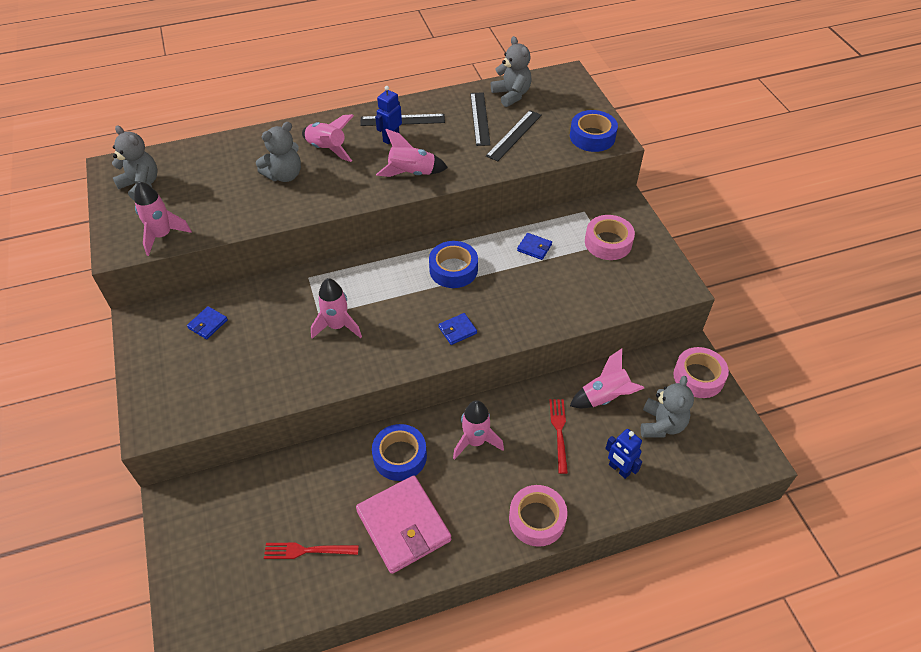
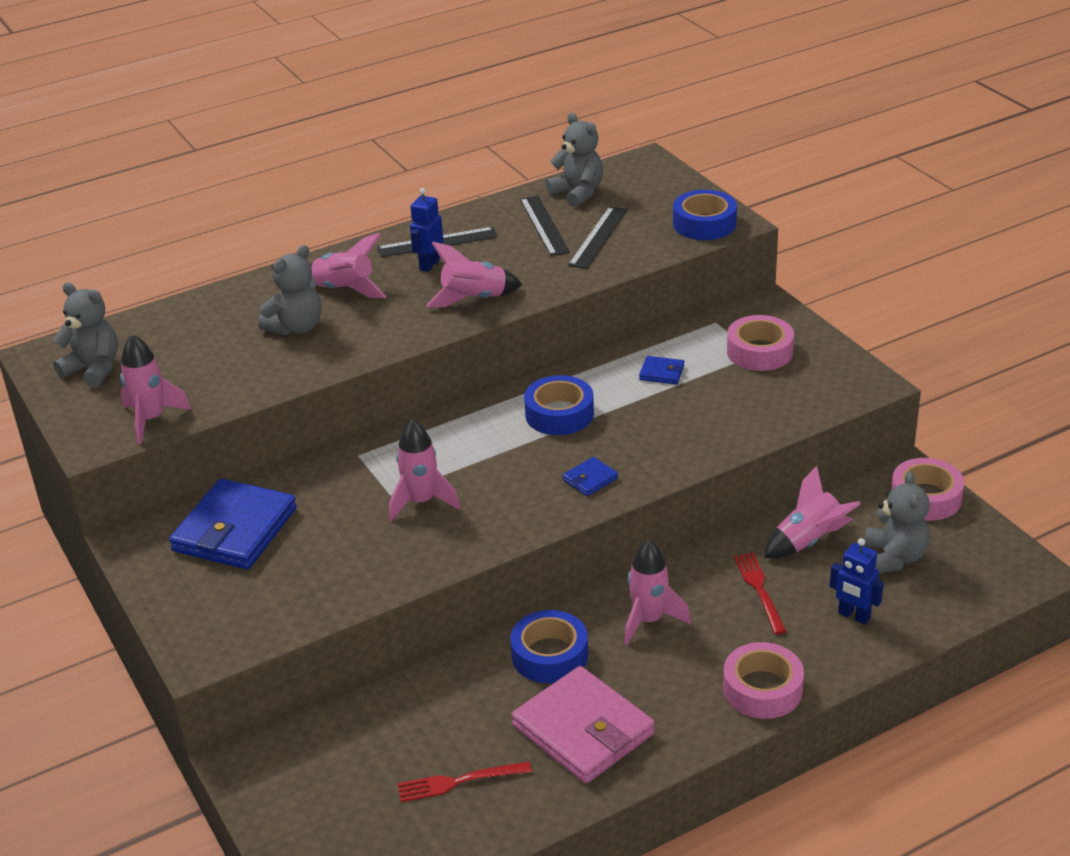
camera: 10 degrees left, 15 degrees down
(208, 324) = (235, 530): blue wallet -> blue wallet, size x2.32

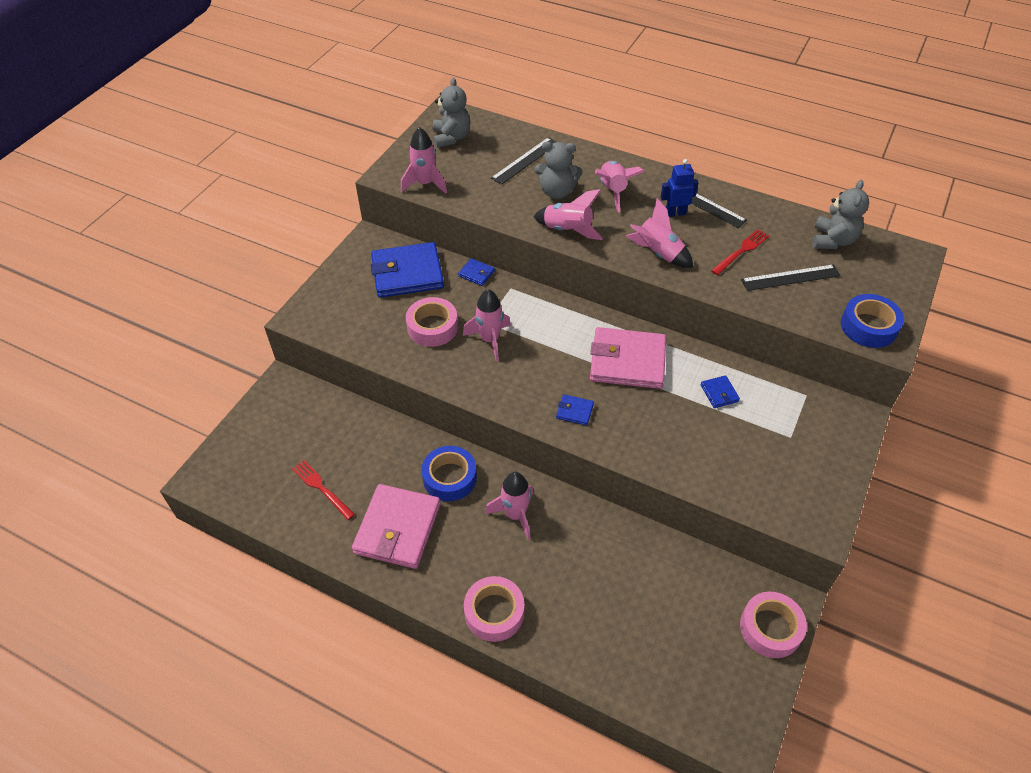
camera: 55 degrees right, 15 degrees up
(304, 472) = (476, 274): none -> blue wallet
(544, 225) = (775, 243): black ruler -> black ruler (525, 160)
(559, 414) = (627, 361): blue tape -> pink wallet
(759, 352) = (795, 438): pink tape -> pink tape (432, 327)
(759, 589) = (589, 564): red fork -> red fork (742, 251)
(808, 541) = (660, 571): pink rocket -> pink rocket (567, 230)
(853, 616) = (603, 637): blue robot -> none
(894, 558) = (685, 636): grey teddy bear -> none

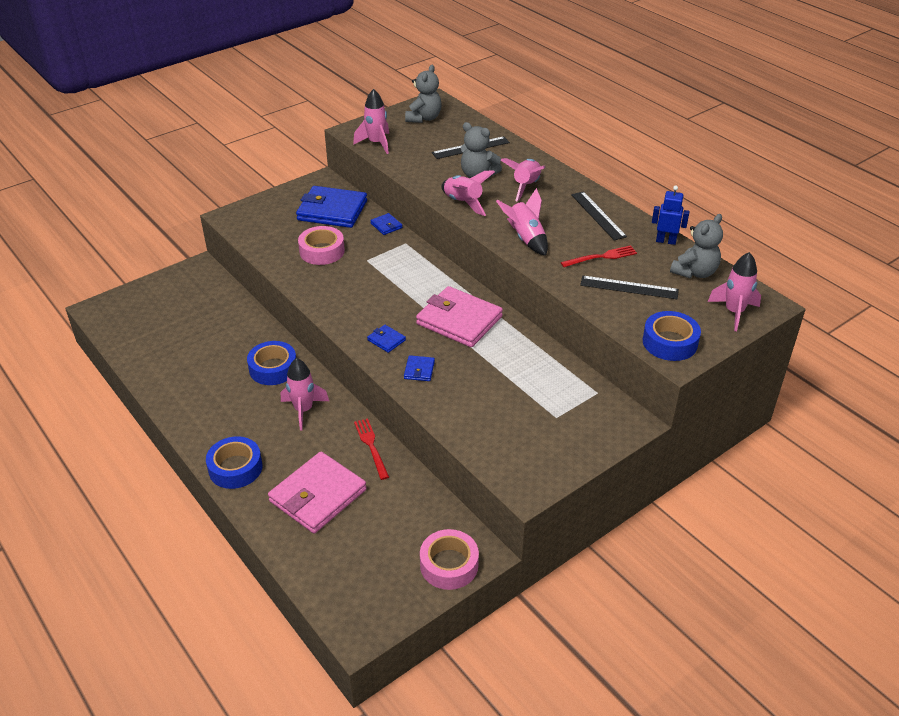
camera: 25 degrees right, 10 degrees down
(321, 488) = (174, 342): red fork -> red fork (371, 446)
(397, 529) = (208, 388): pink wallet -> pink wallet (318, 495)
(490, 340) = (359, 272): pink rocket -> pink rocket (734, 312)
(494, 612) = (235, 468): pink tape -> blue tape
(675, 213) = (566, 215): blue robot -> blue robot (666, 241)
(719, 393) = (519, 366): blue wallet -> blue wallet (419, 370)

